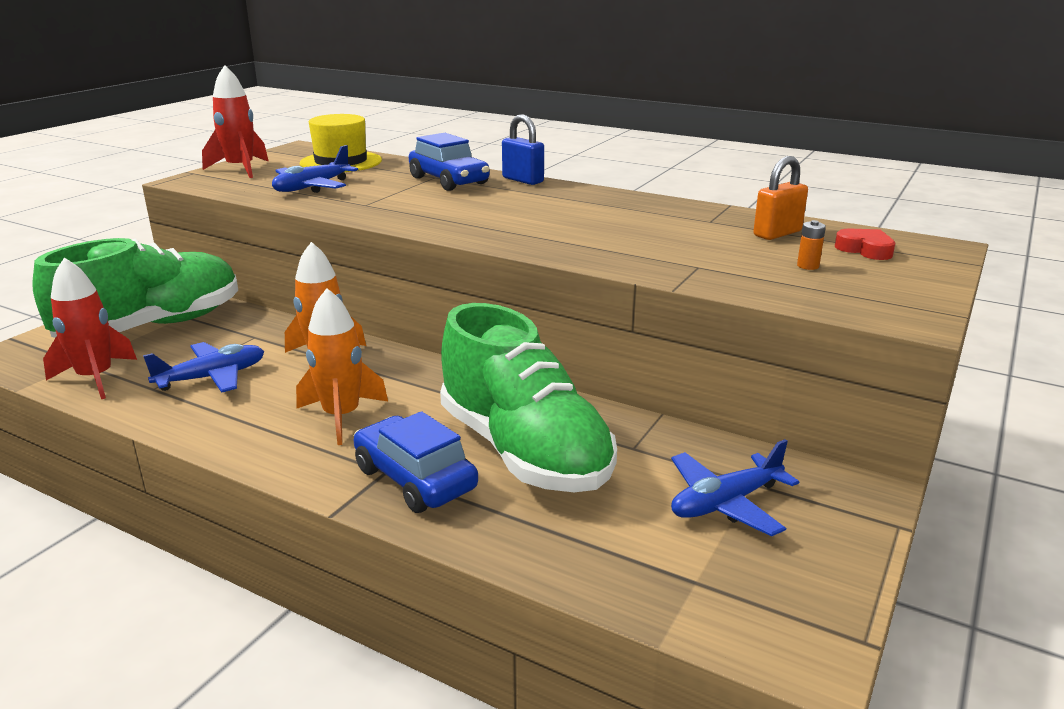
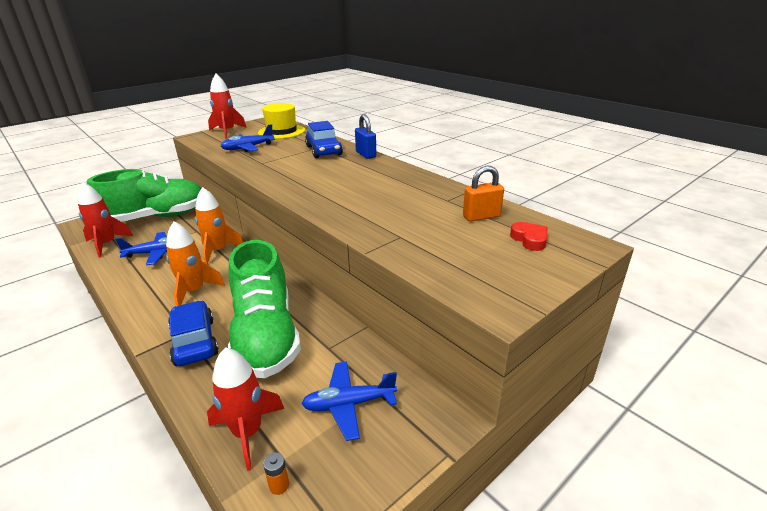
camera: 20 degrees right, 5 degrees up
(616, 565) = (248, 432): none -> red rocket
(808, 266) = (473, 247): orange battery -> orange battery (279, 485)

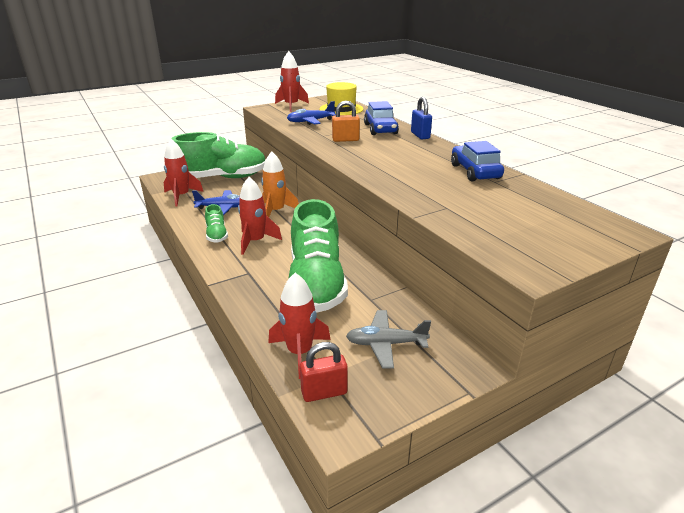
camera: 10 degrees right, 0 degrees up
(148, 288) = (217, 235): none -> green shoe
(194, 291) = (255, 241): orange rocket -> red rocket
(194, 341) = (256, 280): blue car -> blue car (475, 172)
(279, 485) = (324, 392): orange battery -> red padlock
(349, 404) = (386, 344): blue plane -> grey plane
(481, 217) = (525, 198): orange padlock -> orange padlock (345, 140)
(529, 239) = (569, 222): red heart -> none

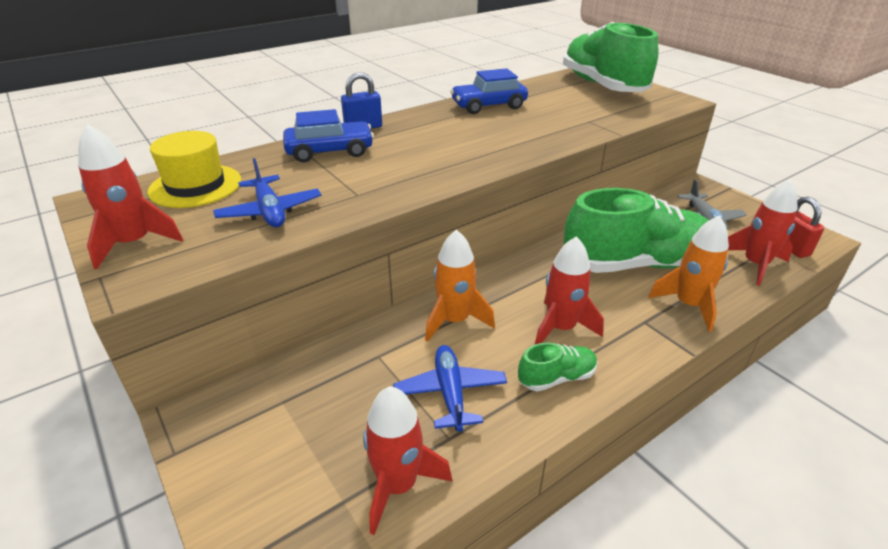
camera: 95 degrees left, 5 degrees up
(223, 178) = (292, 429): green shoe -> green shoe (602, 86)
(257, 296) = (688, 305): none -> orange rocket
(345, 140) = (382, 175): orange padlock -> none

